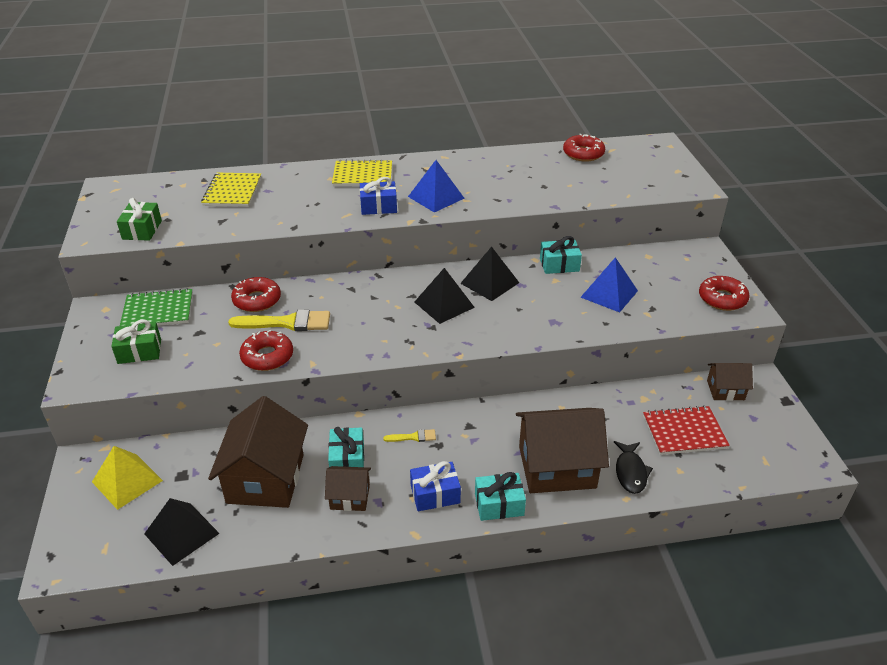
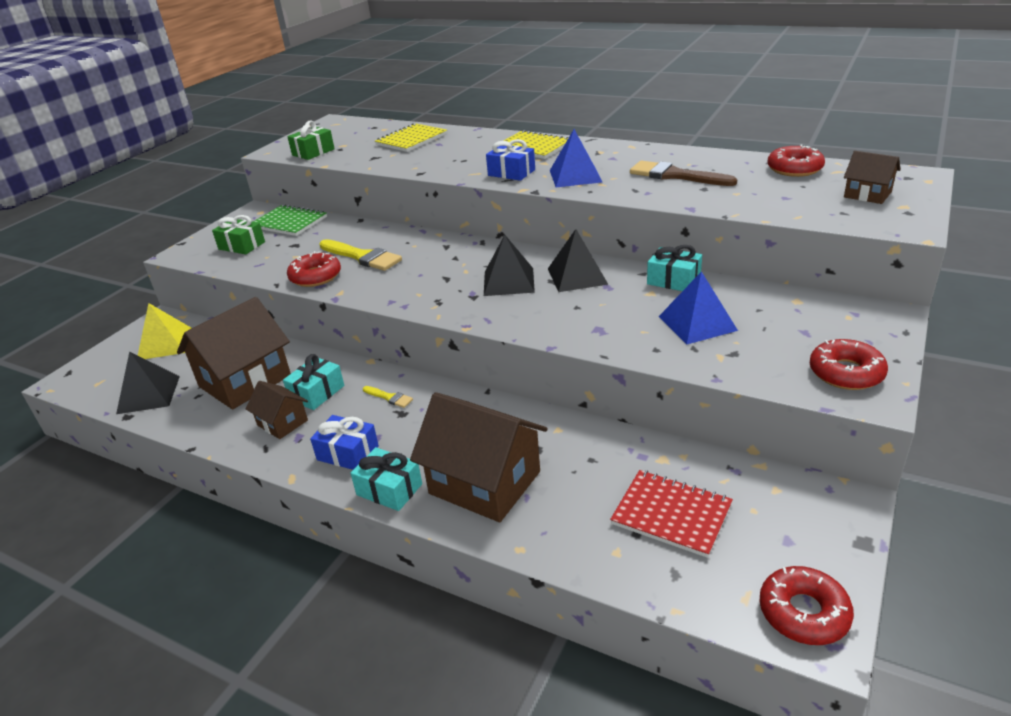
camera: 40 degrees right, 5 degrees down
(257, 300) = (363, 234): red donut -> red donut (803, 613)
(511, 179) = (675, 175): none -> brown brush
(630, 472) = (556, 525): black fish -> none
(725, 390) = (783, 493): brown house -> brown house (867, 194)

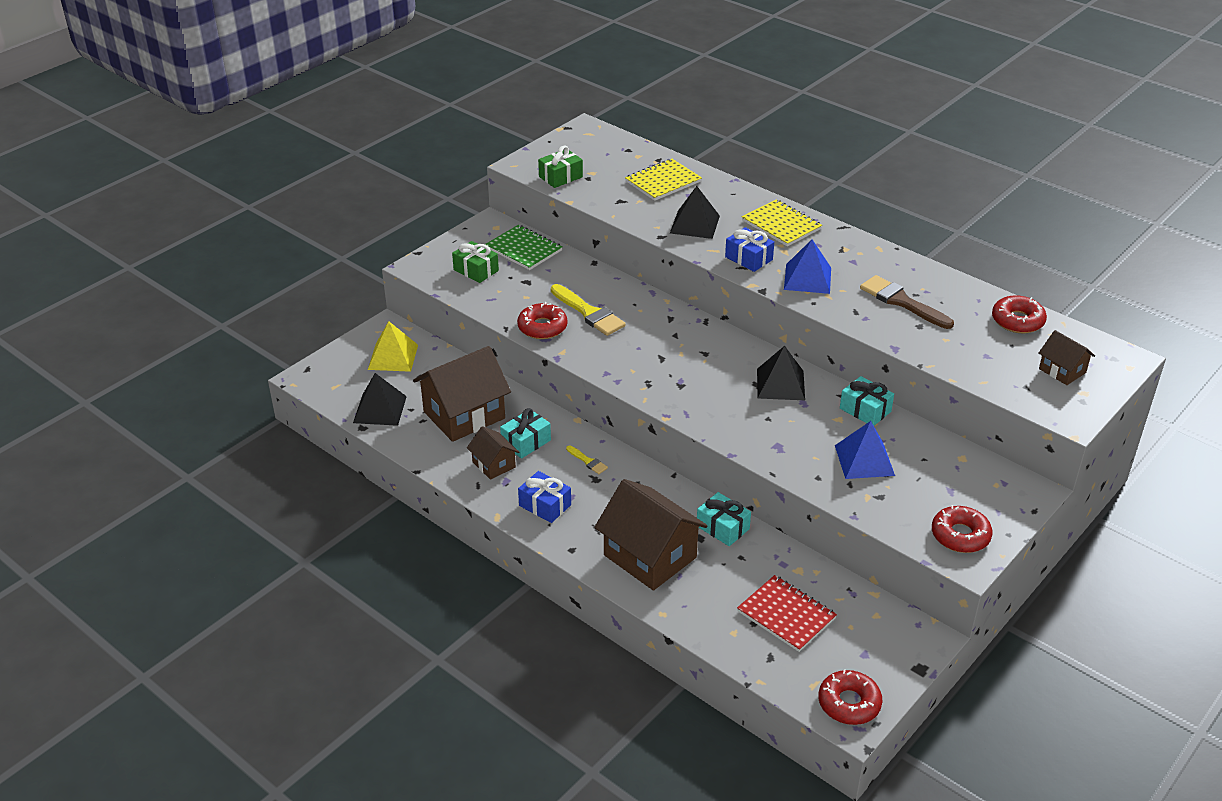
camera: 10 degrees right, 5 degrees up
(389, 489) = (573, 544): turquoise gift -> turquoise gift (723, 527)
(508, 281) = (717, 375): black pyramid -> black pyramid (694, 224)

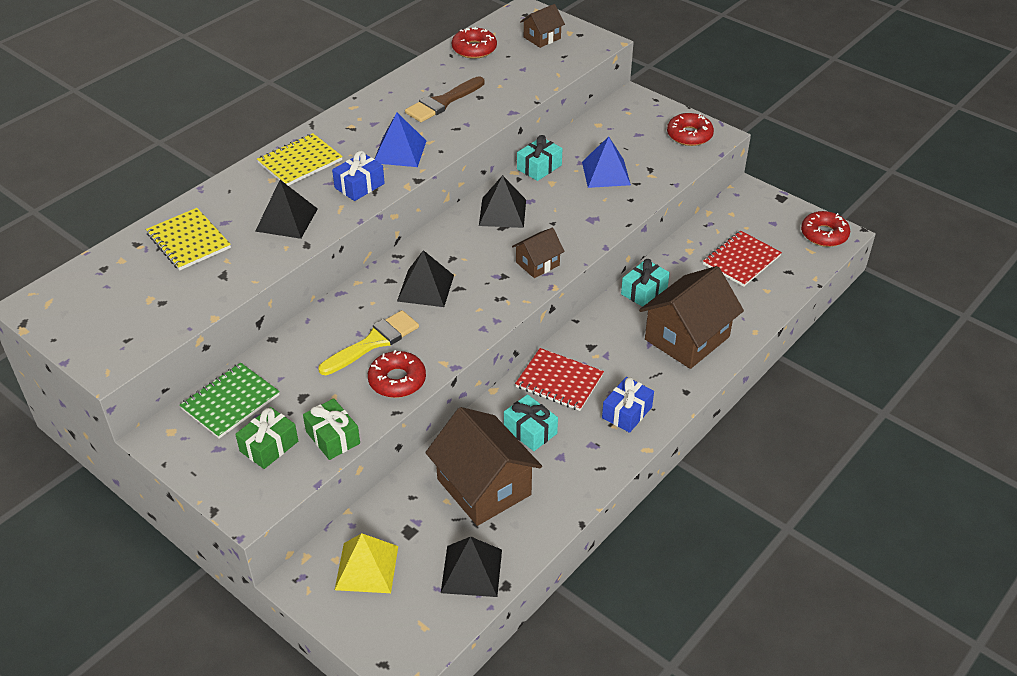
camera: 90 degrees left, 5 degrees up
(494, 464) = (567, 456): brown house -> brown house (537, 264)
(560, 177) = (151, 326): green gift -> green gift (333, 437)
(588, 461) = (559, 381): yellow brush -> red notebook
(660, 338) = (425, 288): none -> black pyramid

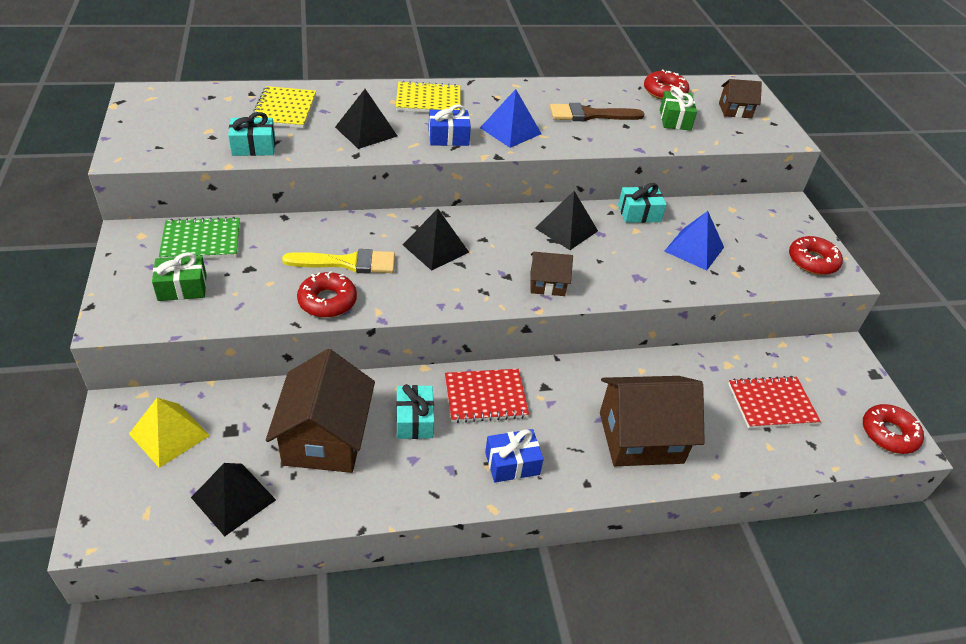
camera: 35 degrees right, 0 degrees up
(333, 437) = (229, 311): green gift -> green gift (675, 119)
(559, 381) = (485, 397): red notebook -> red notebook turned 75 degrees counterclockwise
(644, 291) = (645, 372): turquoise gift -> turquoise gift (253, 146)

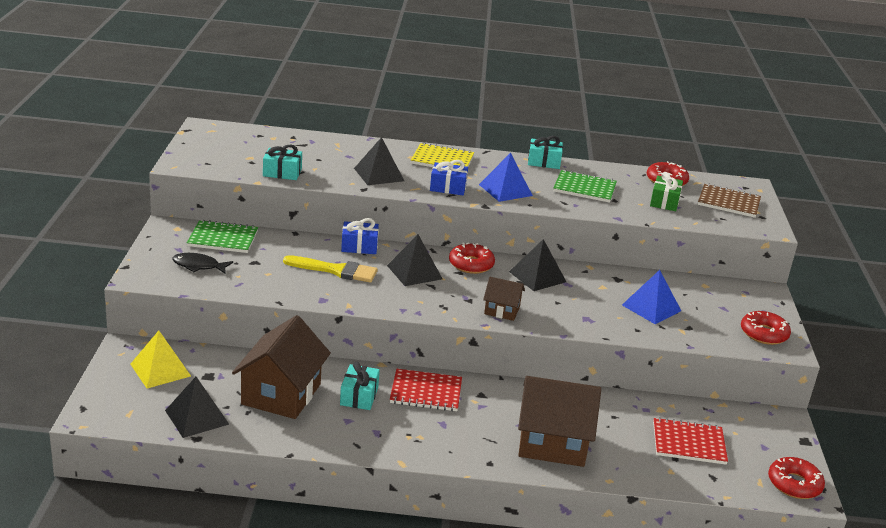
camera: 15 degrees right, 15 degrees down
(182, 287) = (198, 266): green gift -> black fish
(284, 109) = (316, 151): yellow notebook -> none
(327, 301) = (310, 292): red donut -> red donut (471, 264)
(512, 463) = (430, 438): blue gift -> blue gift (359, 246)
(590, 115) = (584, 188): brown brush -> green notebook
(639, 213) = (612, 275): turquoise gift -> turquoise gift (544, 162)
(735, 110) = (728, 202): brown house -> brown notebook

